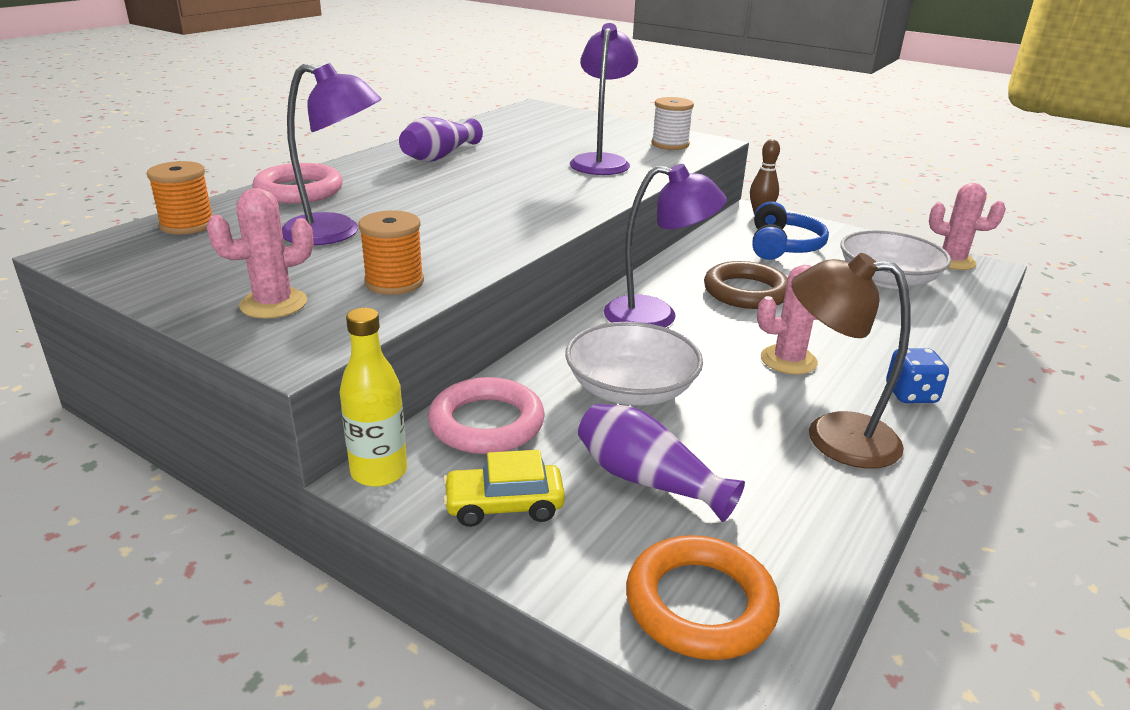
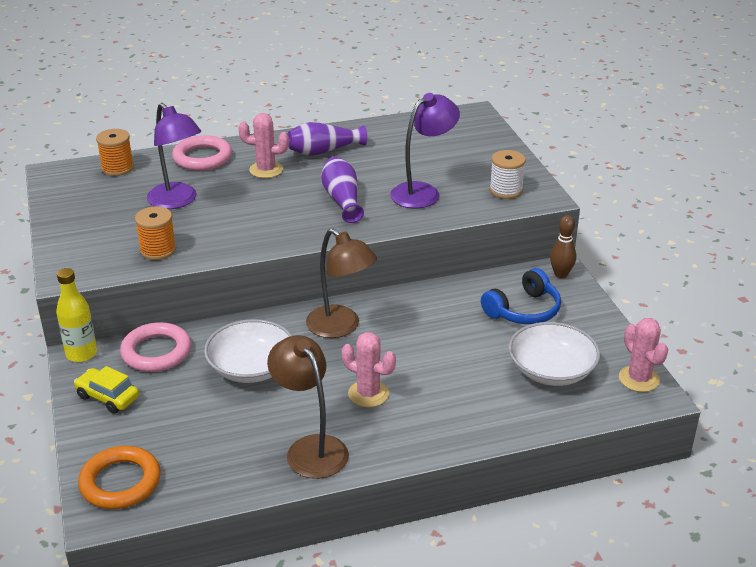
camera: 40 degrees right, 5 degrees up
(273, 304) = (90, 242): pink cactus -> pink cactus (266, 170)
(647, 480) = (183, 419): purple vase -> purple vase (342, 199)
(656, 316) = (341, 327): purple lamp -> brown lamp
(746, 292) = (428, 335): brown ring -> none
(911, 394) = (402, 450): blue dice -> none

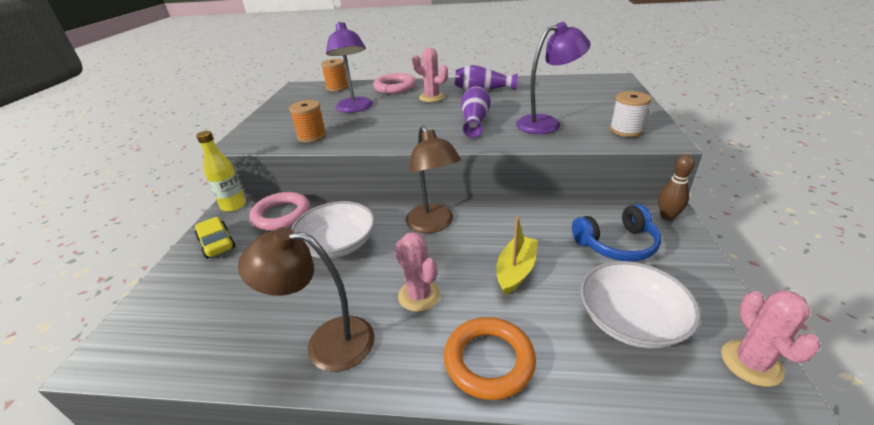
camera: 25 degrees right, 0 degrees up
(120, 482) = (148, 326): orange ring -> orange ring (489, 361)
(310, 448) = (326, 342): brown lamp -> brown lamp turned 75 degrees counterclockwise
(444, 353) = (516, 270): none -> yellow boat

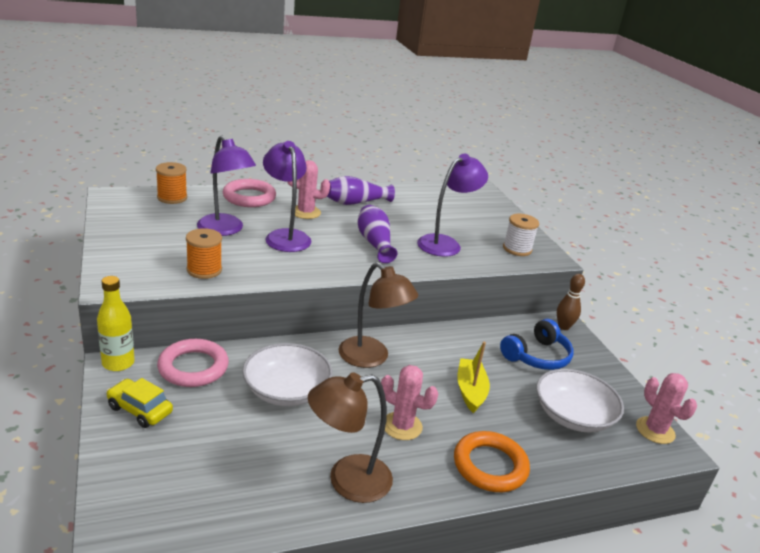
camera: 30 degrees left, 5 degrees down
(399, 114) = (285, 236): none -> purple lamp

